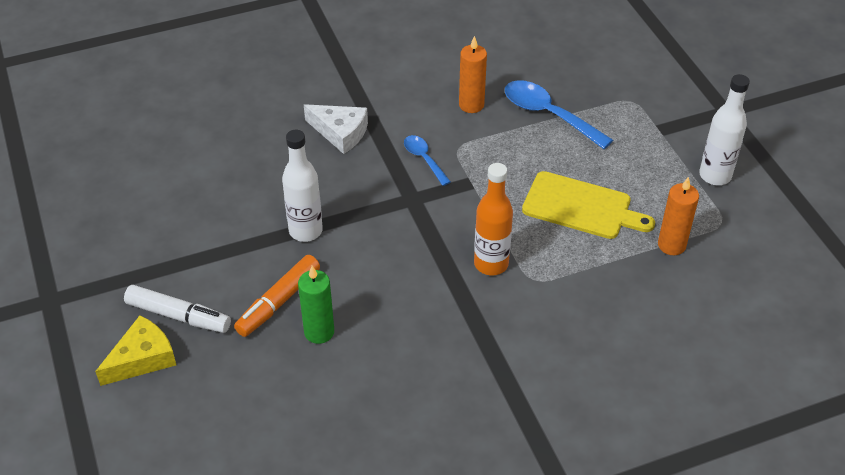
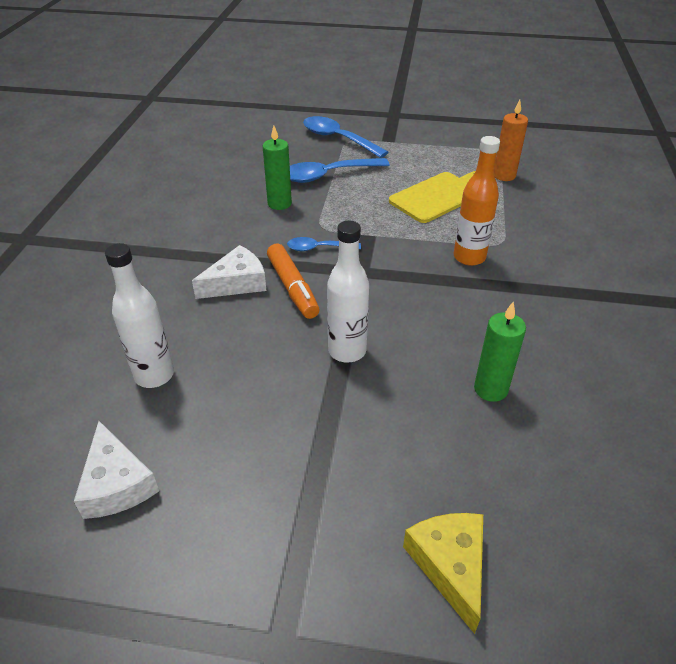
camera: 60 degrees left, 5 degrees down
(117, 174) = (117, 483): none -> white cheese
(178, 316) = (400, 502): white marker -> none
(279, 302) = (431, 405): orange marker -> orange marker (292, 287)
(471, 105) = (279, 203): orange candle -> green candle
(626, 91) = (338, 139): none -> blue spoon
(715, 175) = (450, 138): white bottle -> white bottle (154, 375)

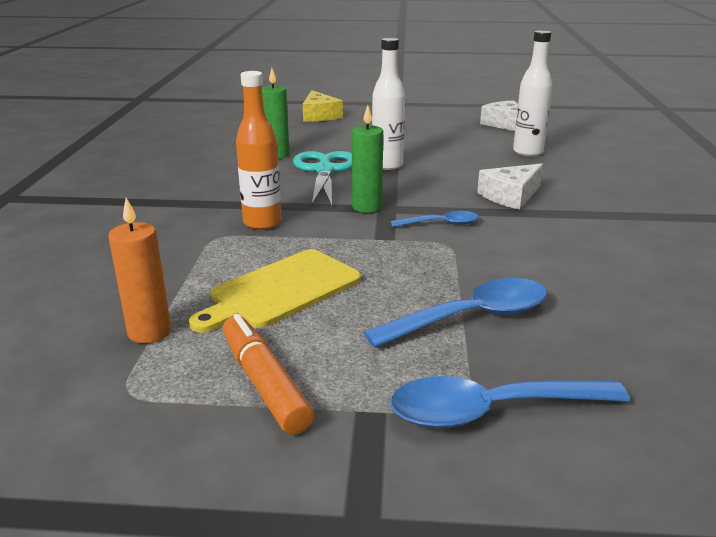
camera: 175 degrees right, 15 degrees down
(279, 203) = (522, 269): green candle -> green candle (367, 207)
(292, 287) = (452, 195): orange marker -> orange marker (264, 383)
(338, 139) = (490, 411): blue spoon -> blue spoon turned 135 degrees clockwise
(422, 343) = (324, 170): none -> turquoise scissors

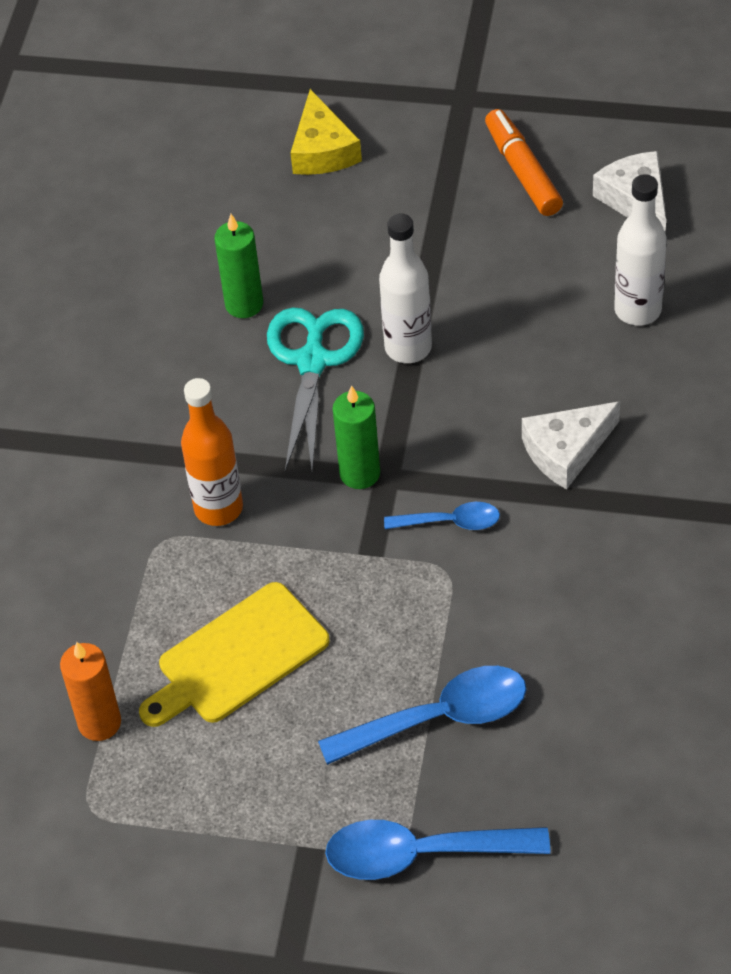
camera: 10 degrees right, 25 degrees up
(264, 383) = (216, 806): orange marker -> orange marker (522, 171)

